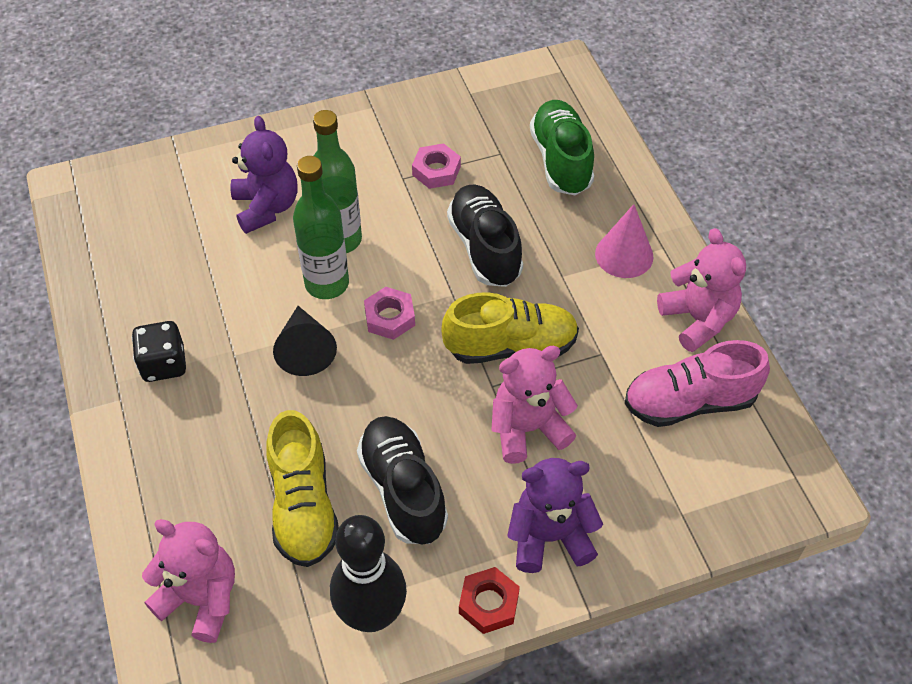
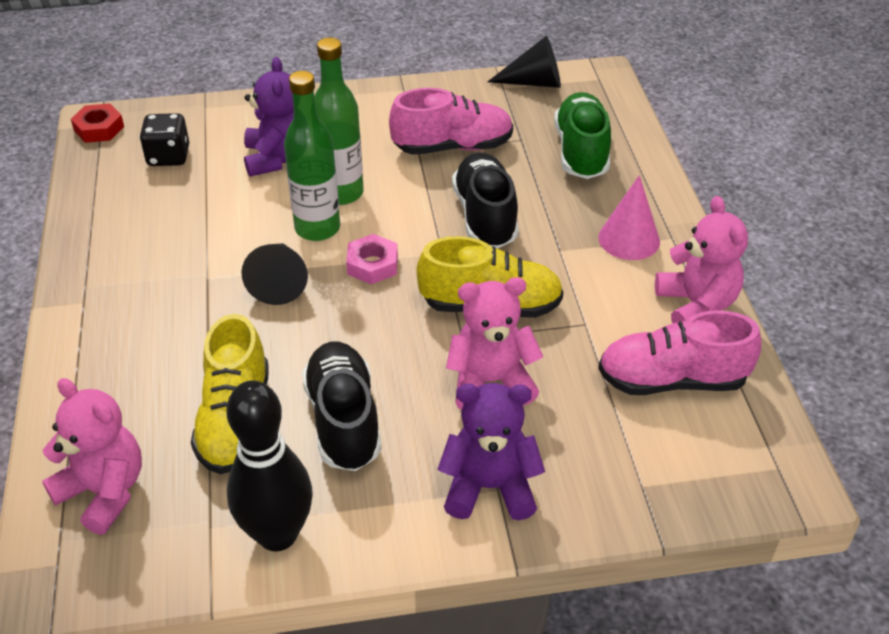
camera: 10 degrees right, 10 degrees down
(164, 364) = (136, 277): black dice -> black dice (168, 156)
(436, 171) = (453, 147): pink nut -> pink shoe
(488, 603) = (407, 542): red nut -> red nut (99, 128)
(499, 83) = (534, 82): none -> black cone

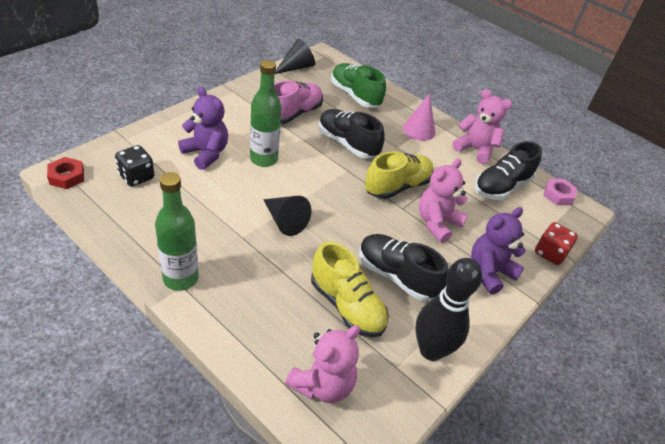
camera: 45 degrees left, 0 degrees up
(104, 491) = (323, 384): pink teddy bear -> pink teddy bear turned 135 degrees clockwise
(317, 228) = (272, 183): green bottle -> green bottle (180, 278)
(372, 265) = (322, 190): pink nut -> pink nut (558, 195)
(631, 515) = (550, 253): none -> red dice
(672, 380) = (501, 187): pink shoe -> black shoe

